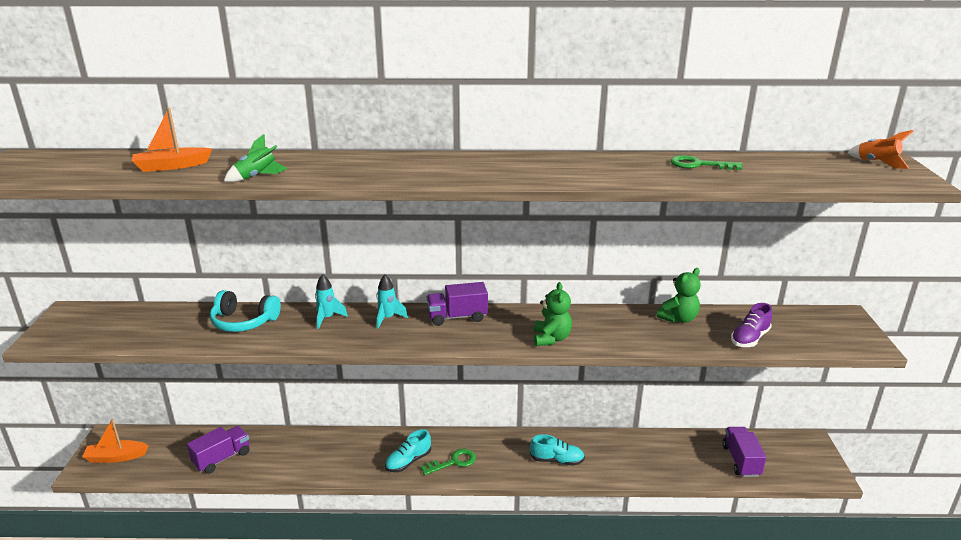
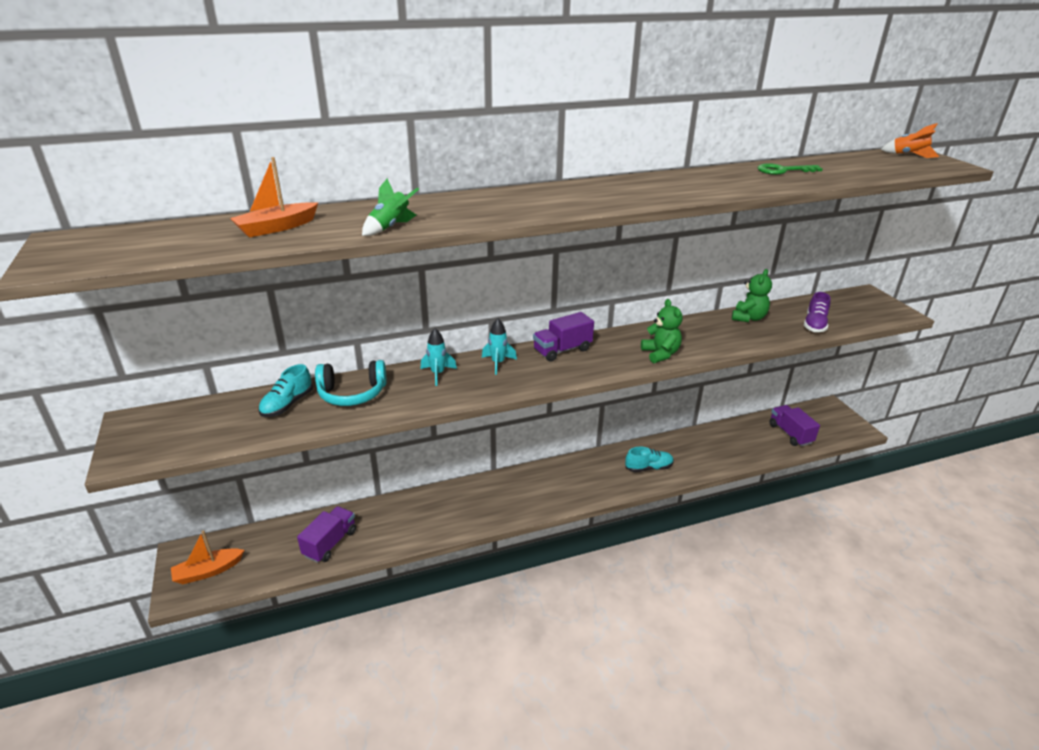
camera: 20 degrees left, 5 degrees up
(408, 461) = (519, 500): turquoise shoe -> turquoise shoe (287, 404)
(453, 462) = (561, 491): green key -> none

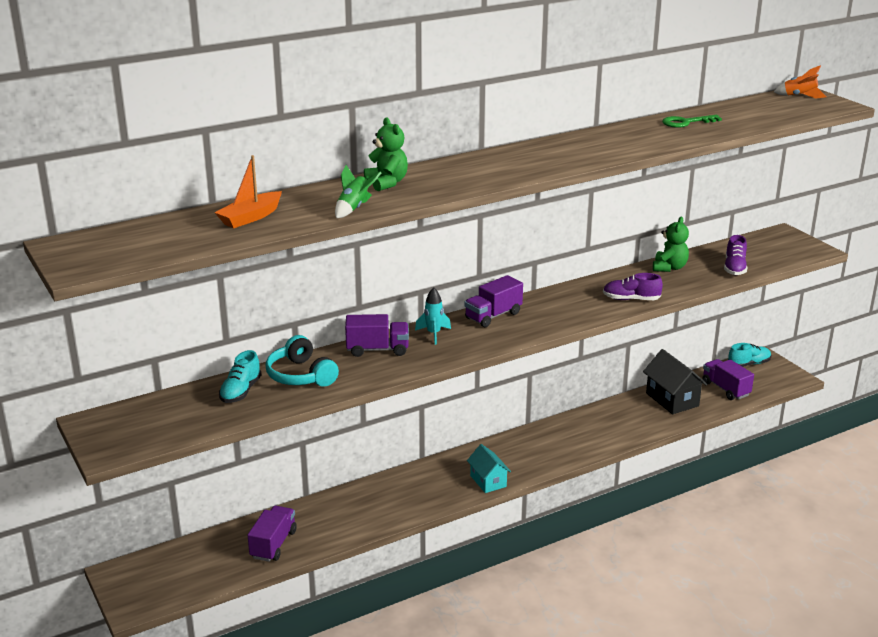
camera: 10 degrees left, 5 degrees down
(208, 571) = (154, 584): orange boat -> none
(352, 393) = (300, 375): turquoise headphones -> turquoise headphones turned 75 degrees clockwise
(438, 374) = (377, 349): turquoise rocket -> purple truck
(546, 502) = (488, 481): none -> turquoise house
(648, 468) = (586, 437): turquoise shoe -> turquoise shoe (748, 364)
(660, 354) = (591, 310): green teddy bear -> green teddy bear (387, 183)
(703, 347) = (631, 299): none -> purple shoe
(737, 438) = (672, 399): none -> black house

